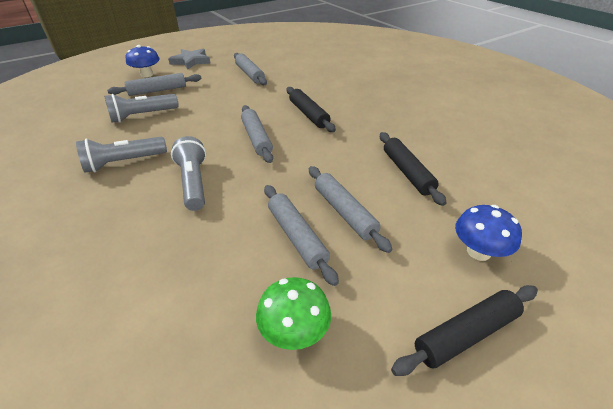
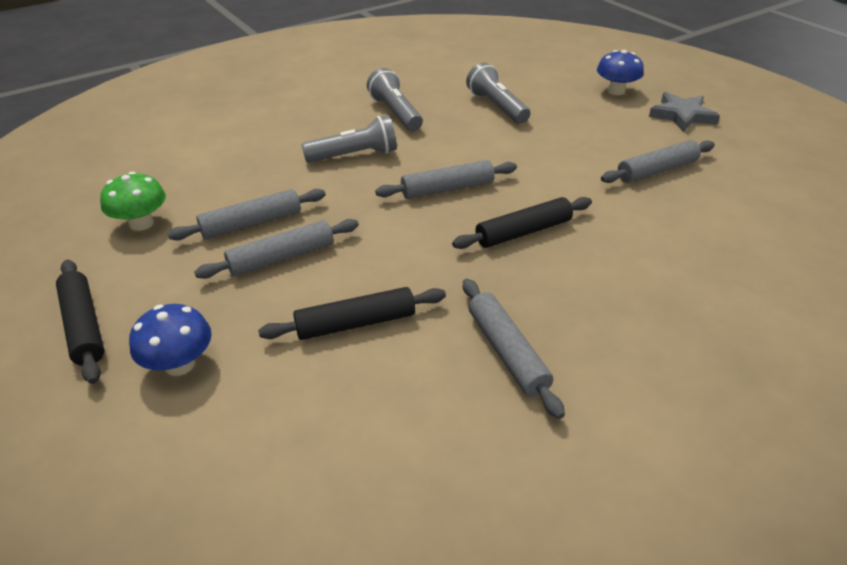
camera: 90 degrees right, 0 degrees up
(157, 90) = (568, 105): grey rolling pin -> grey rolling pin (507, 352)

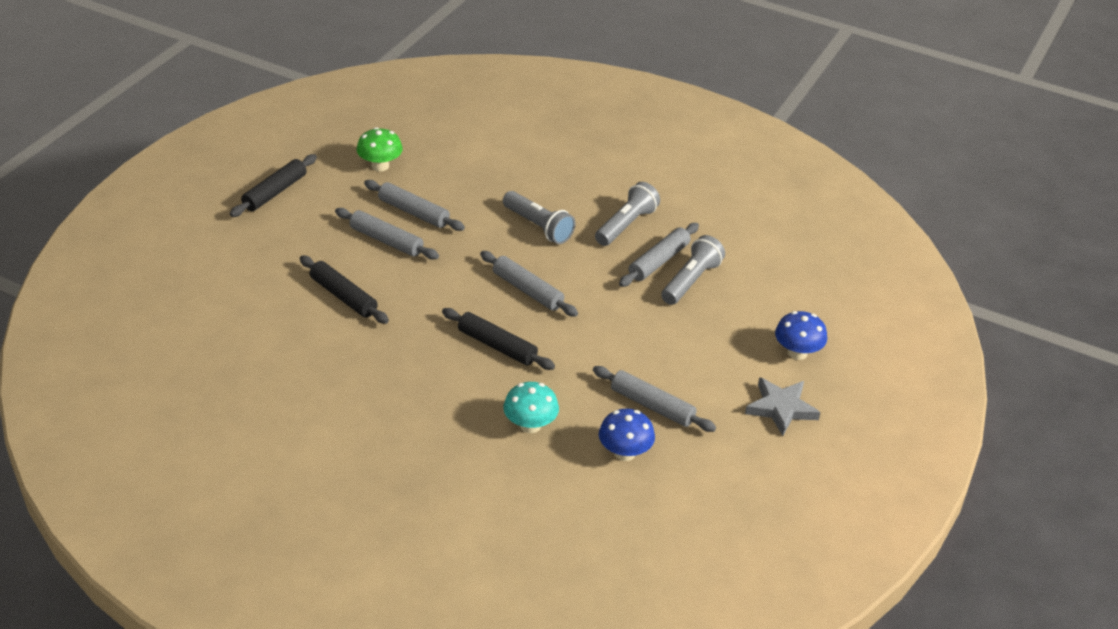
camera: 60 degrees right, 0 degrees up
(179, 364) = (268, 241): blue mushroom -> blue mushroom (624, 453)
(507, 352) = (357, 370): grey rolling pin -> grey rolling pin (659, 261)
(661, 246) = (530, 425): none -> turquoise mushroom

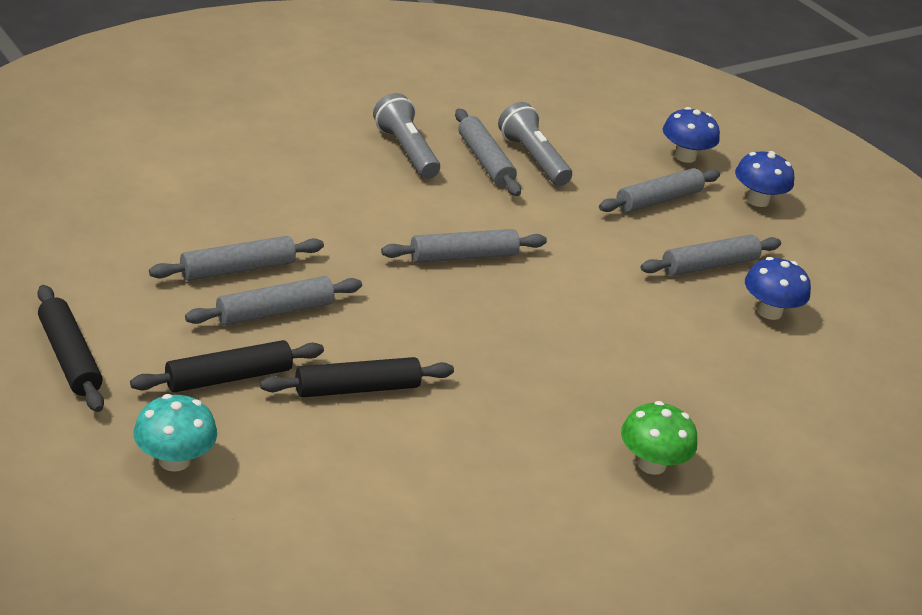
camera: 65 degrees left, 5 degrees down
(380, 166) = (110, 253): green mushroom -> green mushroom (651, 464)
(497, 346) = (544, 316): black rolling pin -> black rolling pin (228, 377)
(530, 425) = (691, 351): turquoise mushroom -> turquoise mushroom (174, 460)
(538, 226) = (354, 201): grey flashlight -> none
(712, 356) = (658, 200): none -> grey rolling pin
(781, 408) = (757, 200): grey star -> blue mushroom

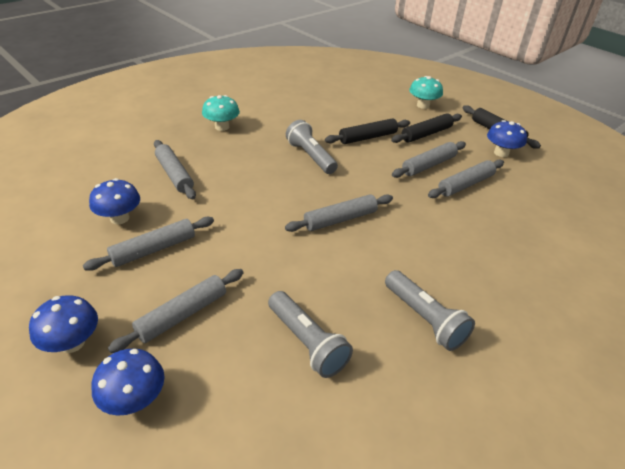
camera: 175 degrees right, 5 degrees up
(113, 311) = (501, 153): none -> blue mushroom
(482, 364) = (311, 157): none -> grey flashlight
(485, 161) = (351, 325): grey rolling pin -> grey rolling pin (174, 174)
(651, 464) = (222, 127): green mushroom -> turquoise mushroom

